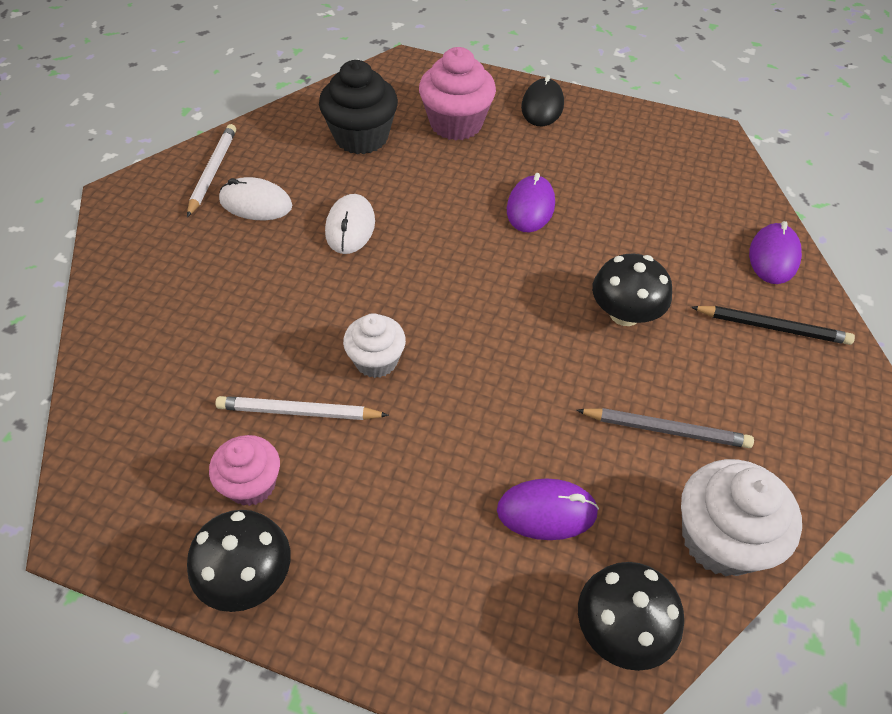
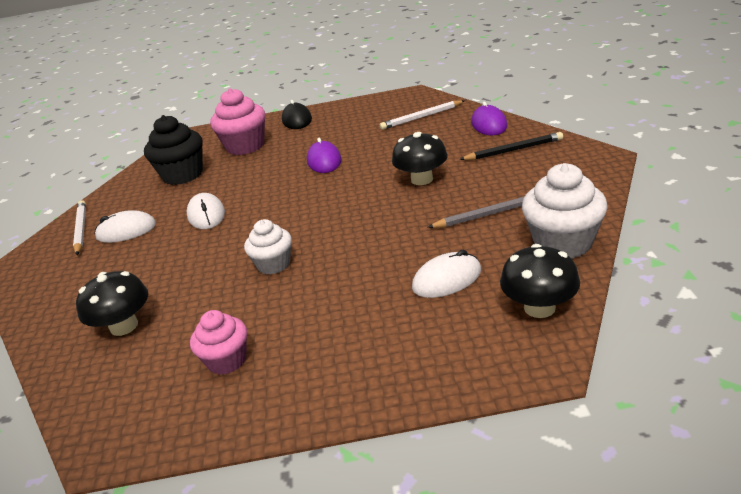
camera: 20 degrees left, 20 degrees down
(247, 577) = (260, 407): black mushroom -> black mushroom (124, 326)
(298, 412) = (235, 311): white pencil -> white pencil (421, 117)
(547, 511) = (447, 279): purple mouse -> white mouse

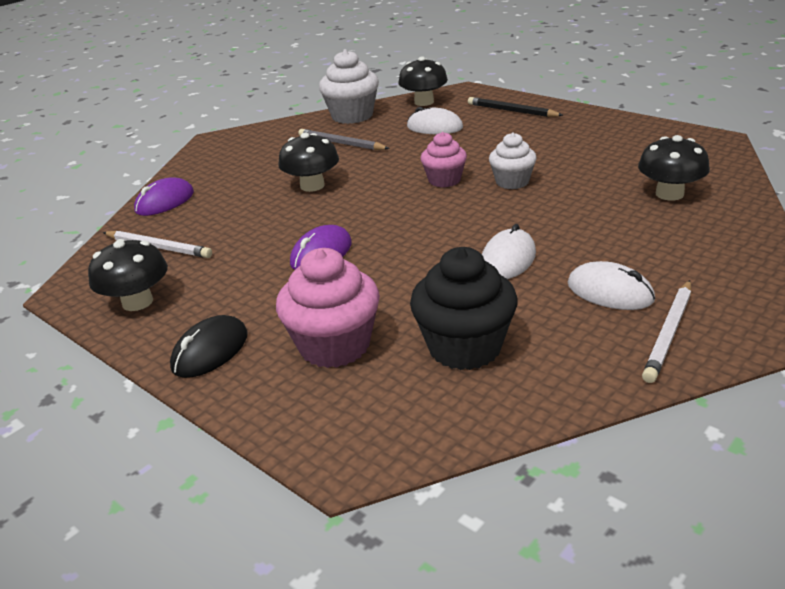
camera: 135 degrees left, 0 degrees up
(227, 360) = (608, 145): pink cupcake -> pink cupcake (444, 180)
(369, 108) = (137, 302): none -> black mushroom
(513, 150) = (221, 171): black pencil -> black pencil (511, 111)

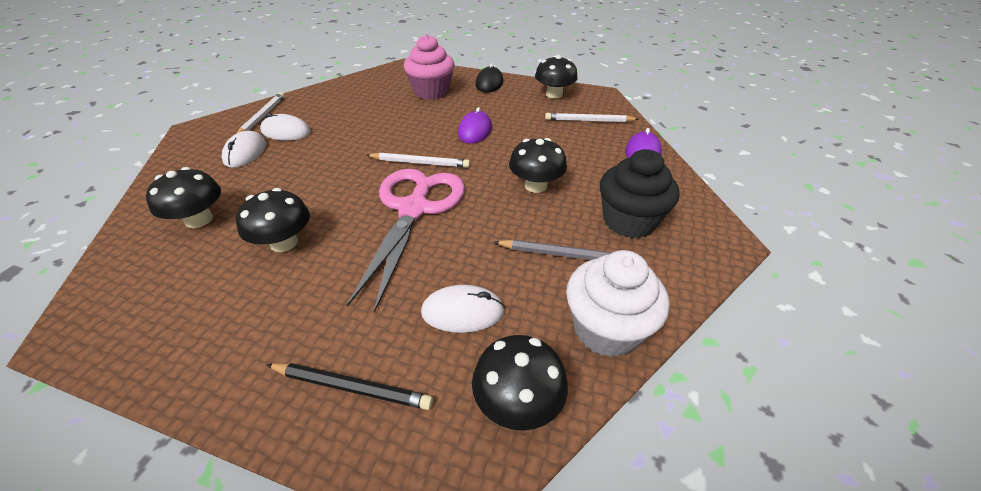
camera: 155 degrees right, 10 degrees up
(418, 221) = (420, 163): none -> white pencil
(444, 180) = (414, 209): pink cupcake -> pink scissors
(464, 347) = (367, 99): black cupcake -> black cupcake (629, 221)
(508, 259) = (348, 143): white mouse -> white mouse (245, 152)
(512, 182) = (347, 216): white cupcake -> none
(571, 170) = (284, 242): none -> black mushroom

